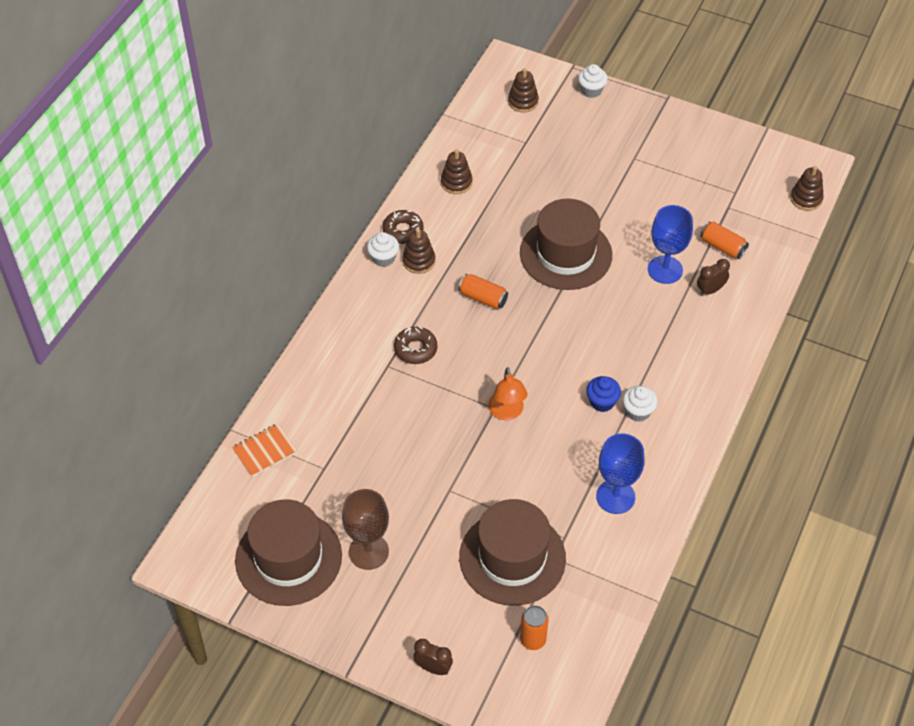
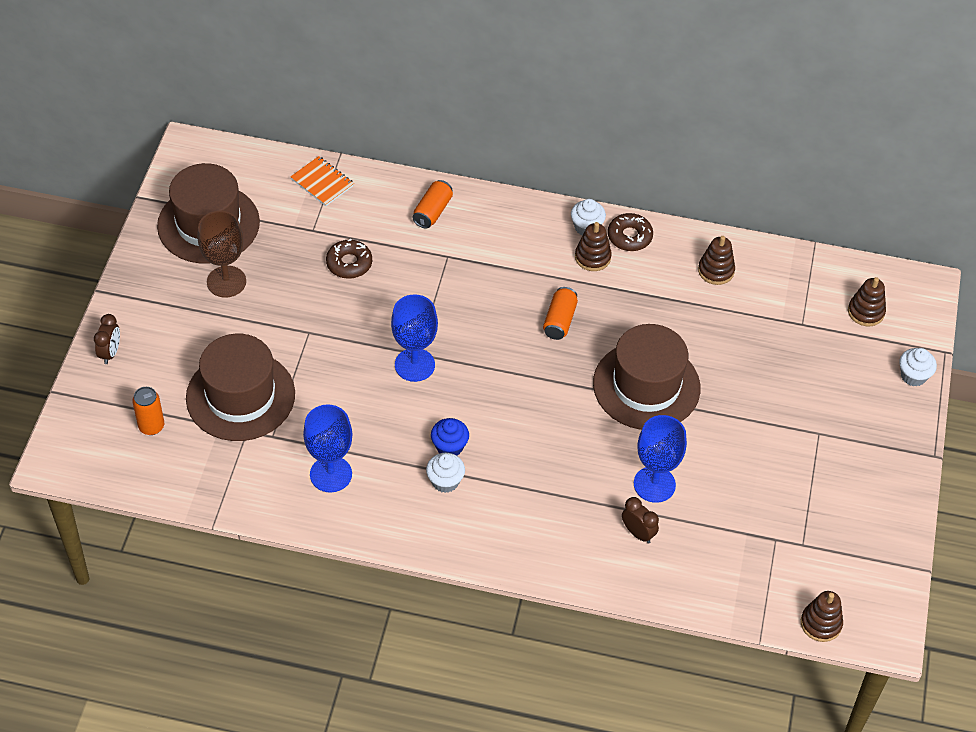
camera: 75 degrees right, 0 degrees up
(415, 349) = (475, 275): brown donut -> brown donut (349, 263)
(507, 412) = (414, 365): orange lamp -> blue goblet
(722, 247) = (709, 539): orange can -> orange can (432, 211)

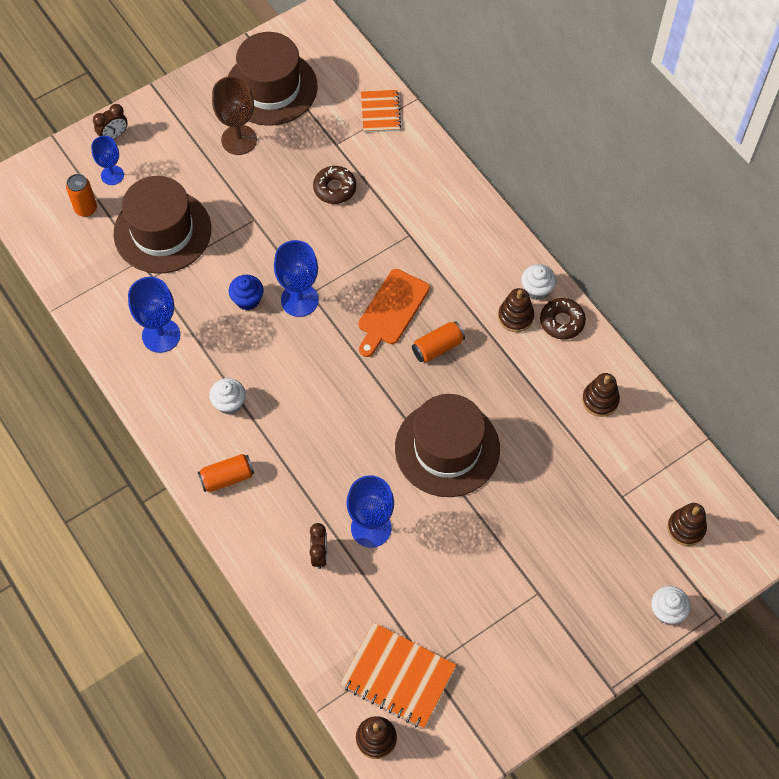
camera: 45 degrees right, 10 degrees up
(145, 384) = (112, 175): none -> blue goblet
(432, 211) = (435, 192): orange can -> orange can (227, 477)
(449, 447) = (259, 380): blue cupcake -> blue cupcake (247, 300)
(495, 320) = (391, 310): none -> orange cutting board
(788, 569) = (398, 676): none -> orange notebook

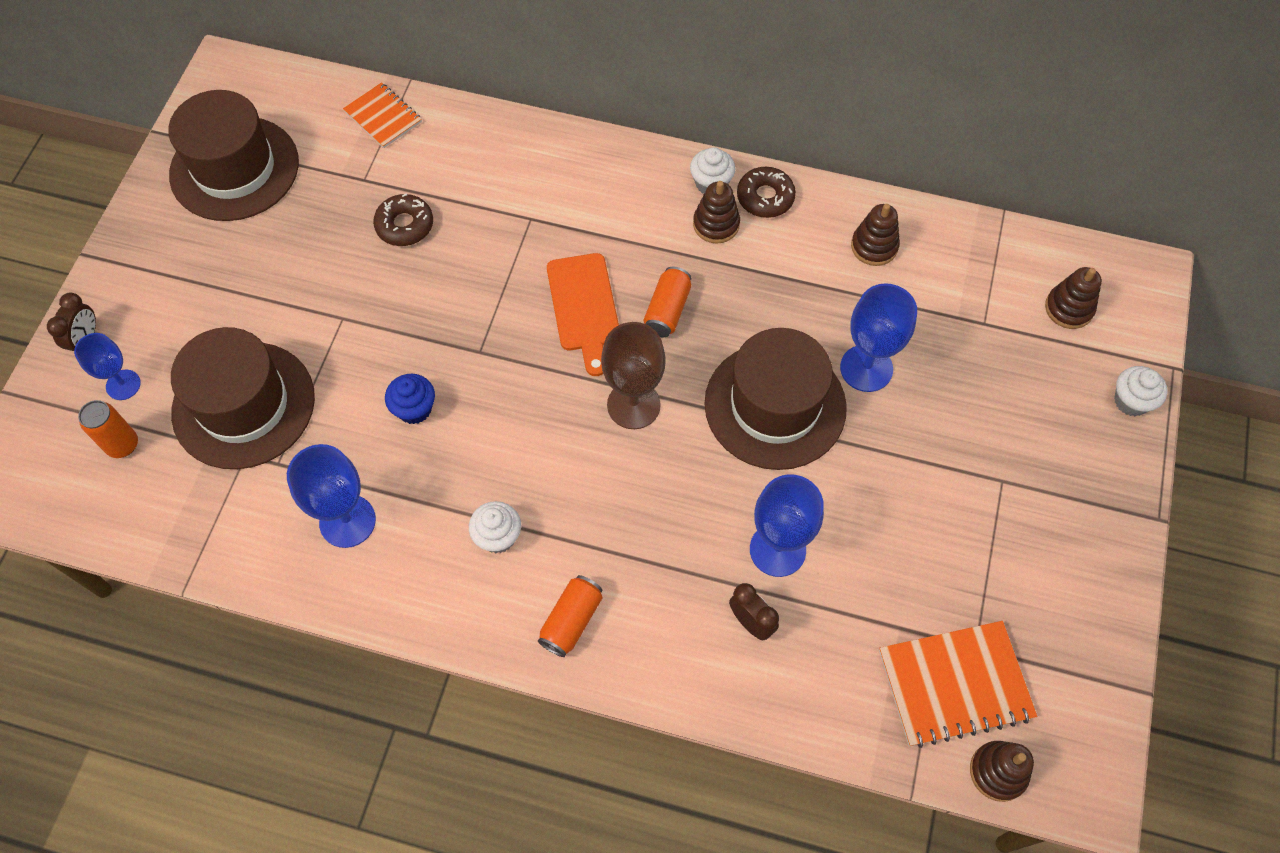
camera: 40 degrees left, 0 degrees up
(239, 140) = (246, 246): brown goblet -> brown goblet (633, 405)
(299, 300) = (474, 367): blue goblet -> blue goblet (866, 368)

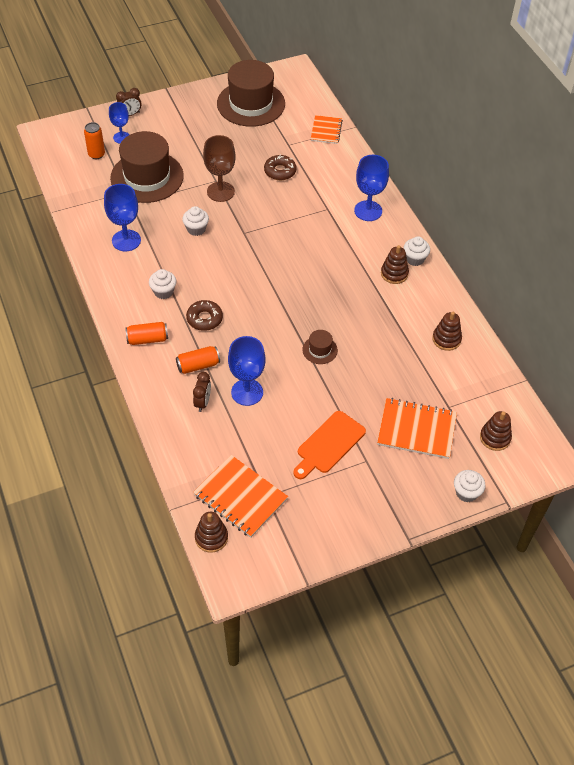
camera: 50 degrees right, 10 degrees down
(414, 409) = (196, 229): blue cupcake -> white cupcake
(584, 307) = (301, 254): orange cutting board -> orange cutting board (329, 444)
(633, 405) = (269, 299): brown goblet -> brown goblet (220, 192)
(667, 310) = (330, 283): orange can -> orange can (198, 365)
(765, 197) = (429, 283): brown donut -> brown donut (204, 319)
(775, 405) = (320, 350): brown hat -> brown hat, size x0.43
(866, 368) = (374, 373): blue goblet -> blue goblet (368, 211)
(994, 386) = (416, 430): none -> orange notebook

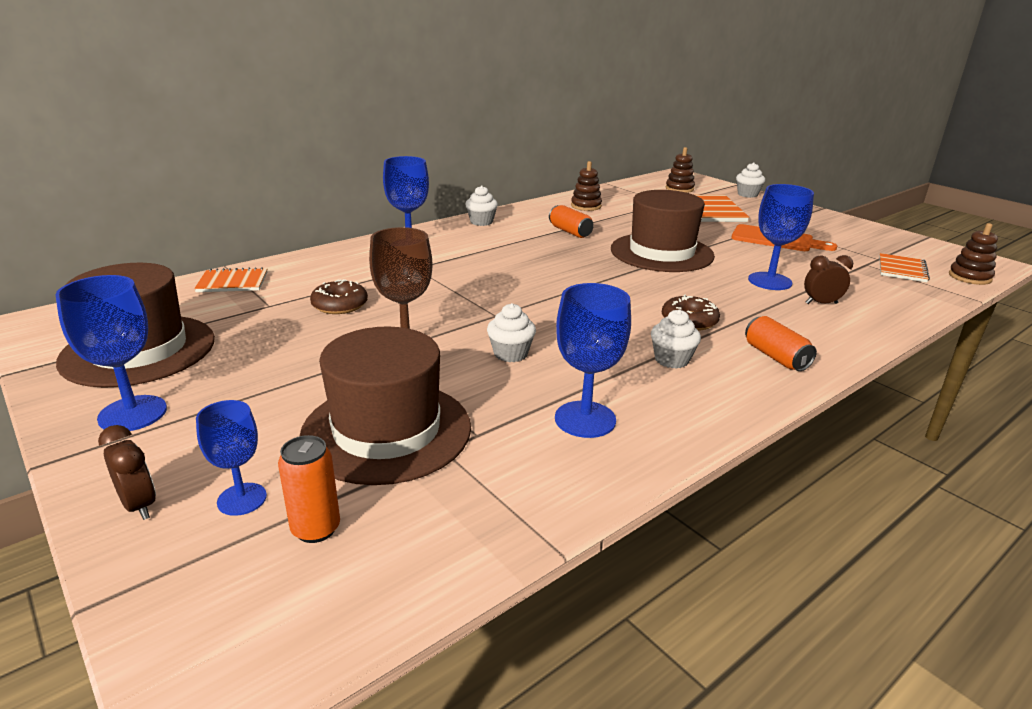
camera: 105 degrees left, 25 degrees down
(193, 107) = (132, 414): none -> blue goblet
(198, 365) = (771, 314): orange can -> orange can (570, 232)
(240, 497) = (902, 269): orange notebook -> orange notebook, size x0.62
(320, 350) = (661, 252): brown hat -> brown hat, size x2.34
(394, 274) = (511, 229): brown stacking toy -> none

